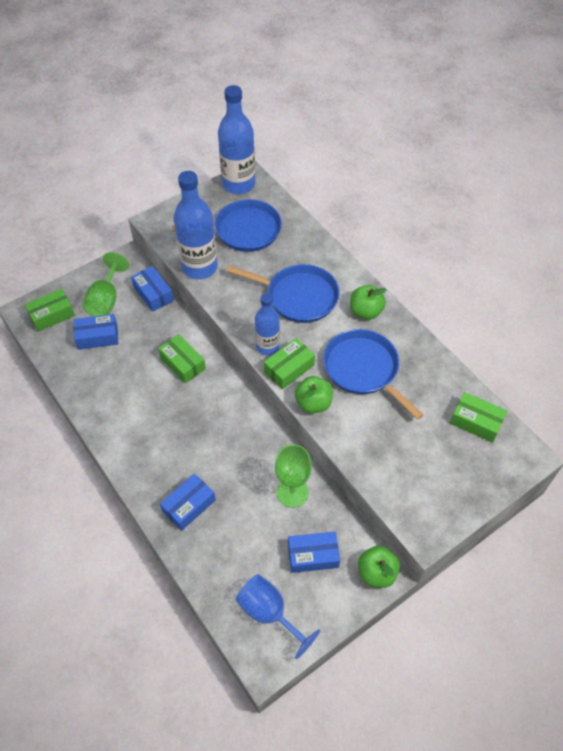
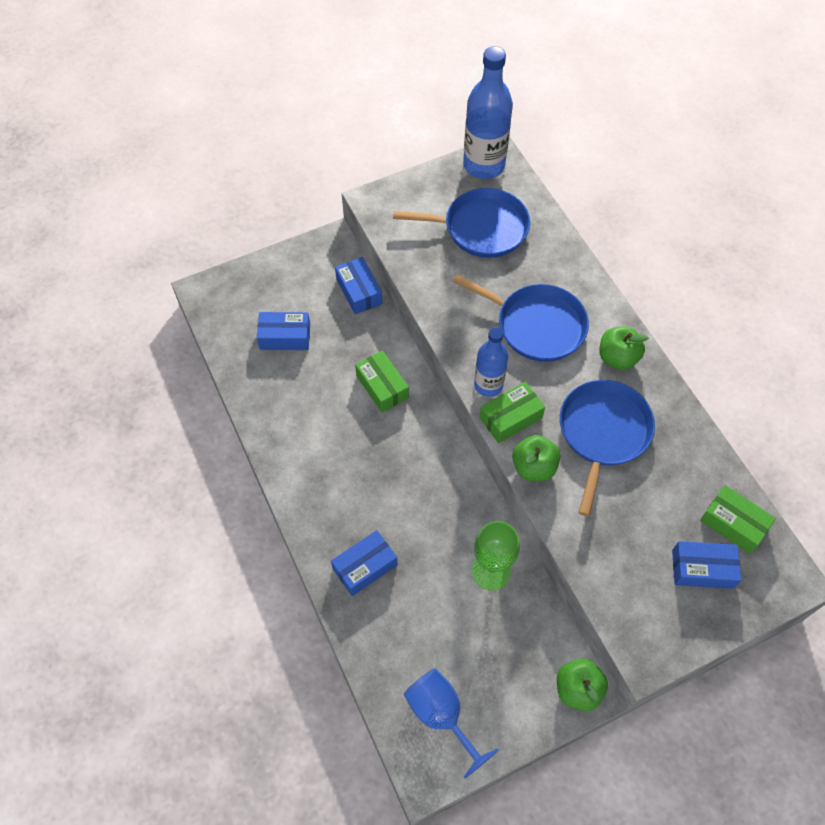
camera: 10 degrees right, 5 degrees up
(52, 315) = (234, 301): green box -> none
(106, 300) = (301, 291): green goblet -> none
(199, 267) = (420, 269): blue bottle -> none
(313, 555) = (504, 654): blue box -> blue box (702, 569)
(363, 369) = (603, 433): blue pan -> blue pan turned 45 degrees clockwise

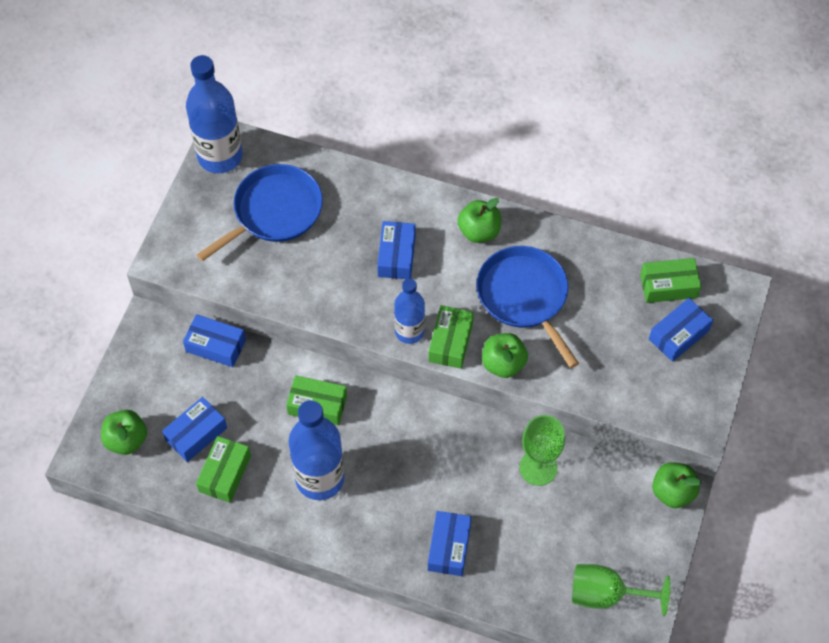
camera: 45 degrees left, 0 degrees up
(240, 303) = (126, 440): none -> green apple
(274, 378) = (225, 473): none -> green box
(330, 437) = (320, 478): none -> blue bottle
(441, 715) = (606, 594): blue goblet -> green goblet
(536, 325) = (396, 256): blue pan -> blue box

